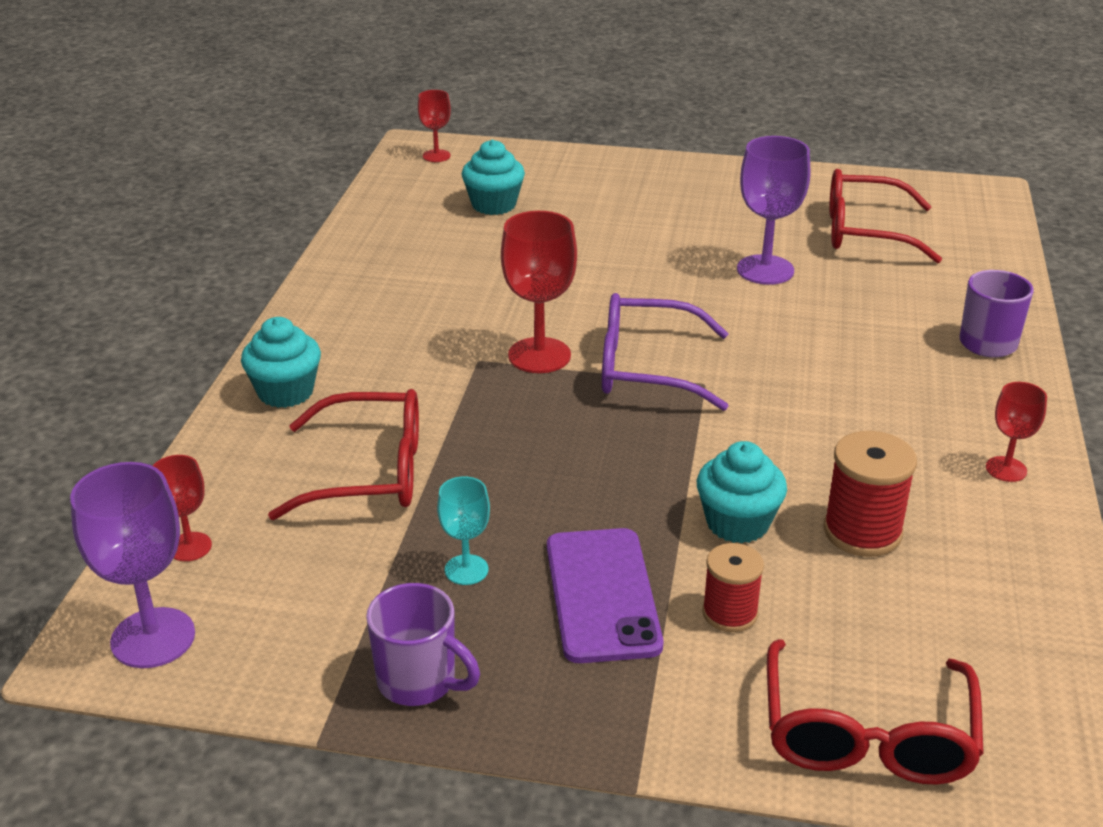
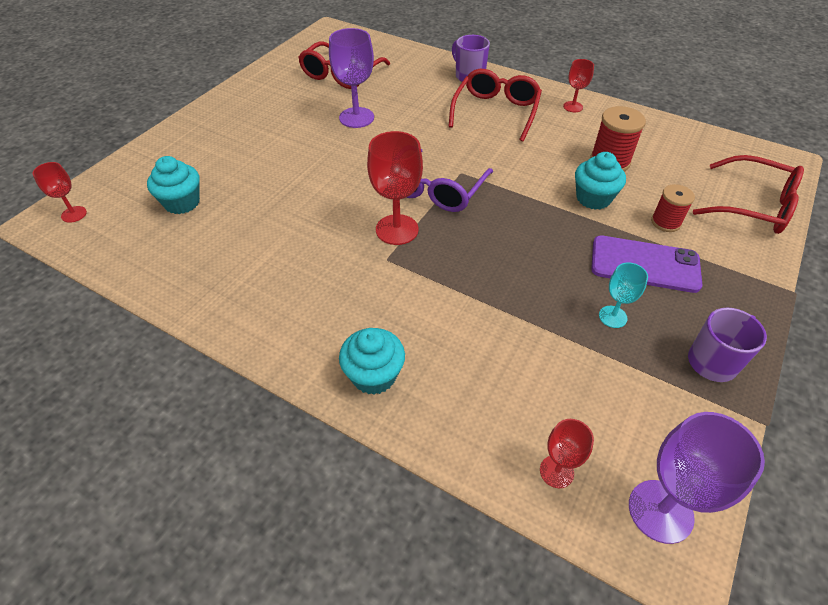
camera: 70 degrees left, 15 degrees up
(370, 472) = (497, 343): red glasses -> red glasses (496, 111)

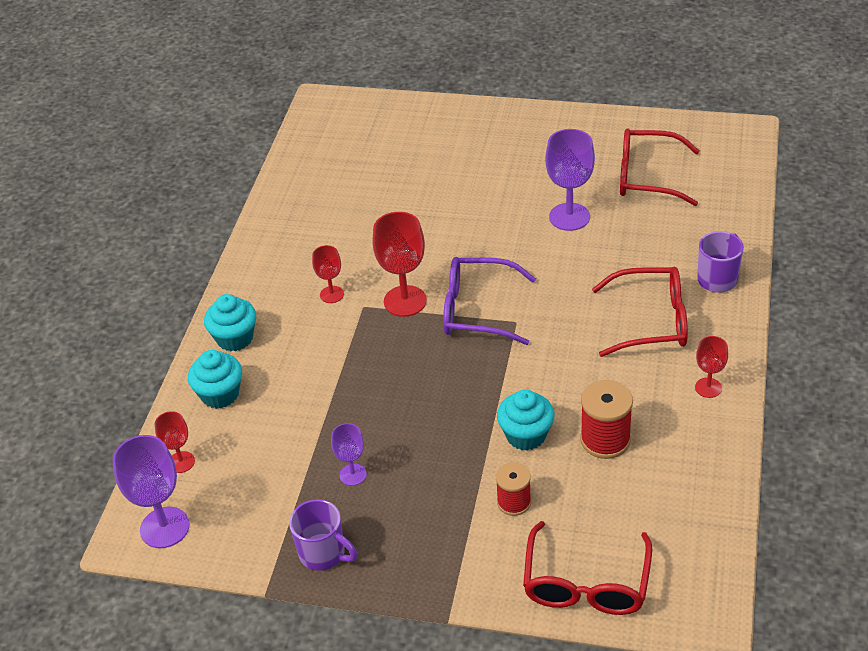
camera: 75 degrees right, 5 degrees down
(74, 214) = (336, 111): red goblet -> red goblet (332, 294)
(182, 203) = (377, 160): turquoise cupcake -> turquoise cupcake (220, 394)
(612, 317) = (353, 474): turquoise goblet -> purple goblet
(644, 264) = (436, 491): purple phone -> none

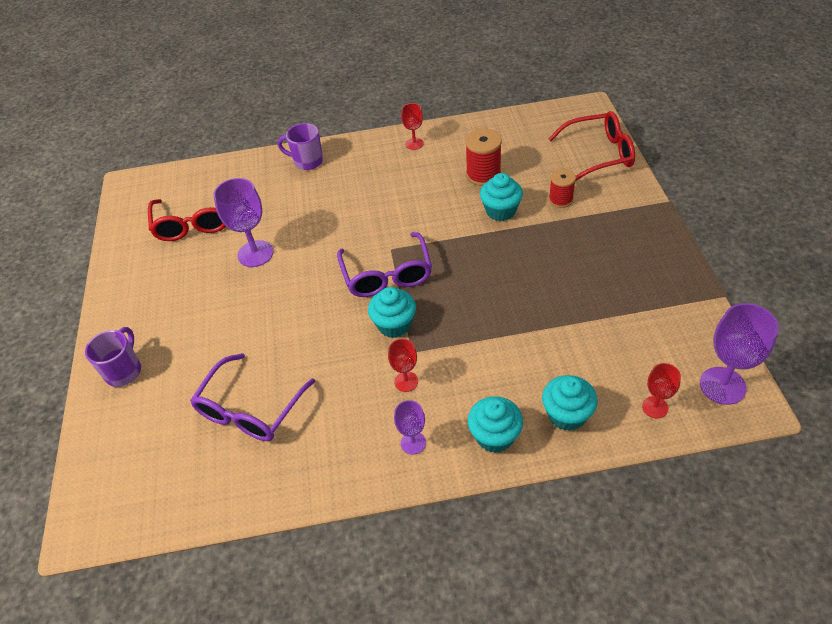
camera: 110 degrees left, 5 degrees up
(323, 553) = (669, 277): purple mug -> purple mug (124, 371)
(353, 474) = (592, 288): purple goblet -> purple goblet (413, 443)
(369, 193) = (250, 409): none -> purple glasses
(405, 301) = (394, 325): red goblet -> turquoise cupcake
(652, 321) = (362, 181): red glasses -> none

